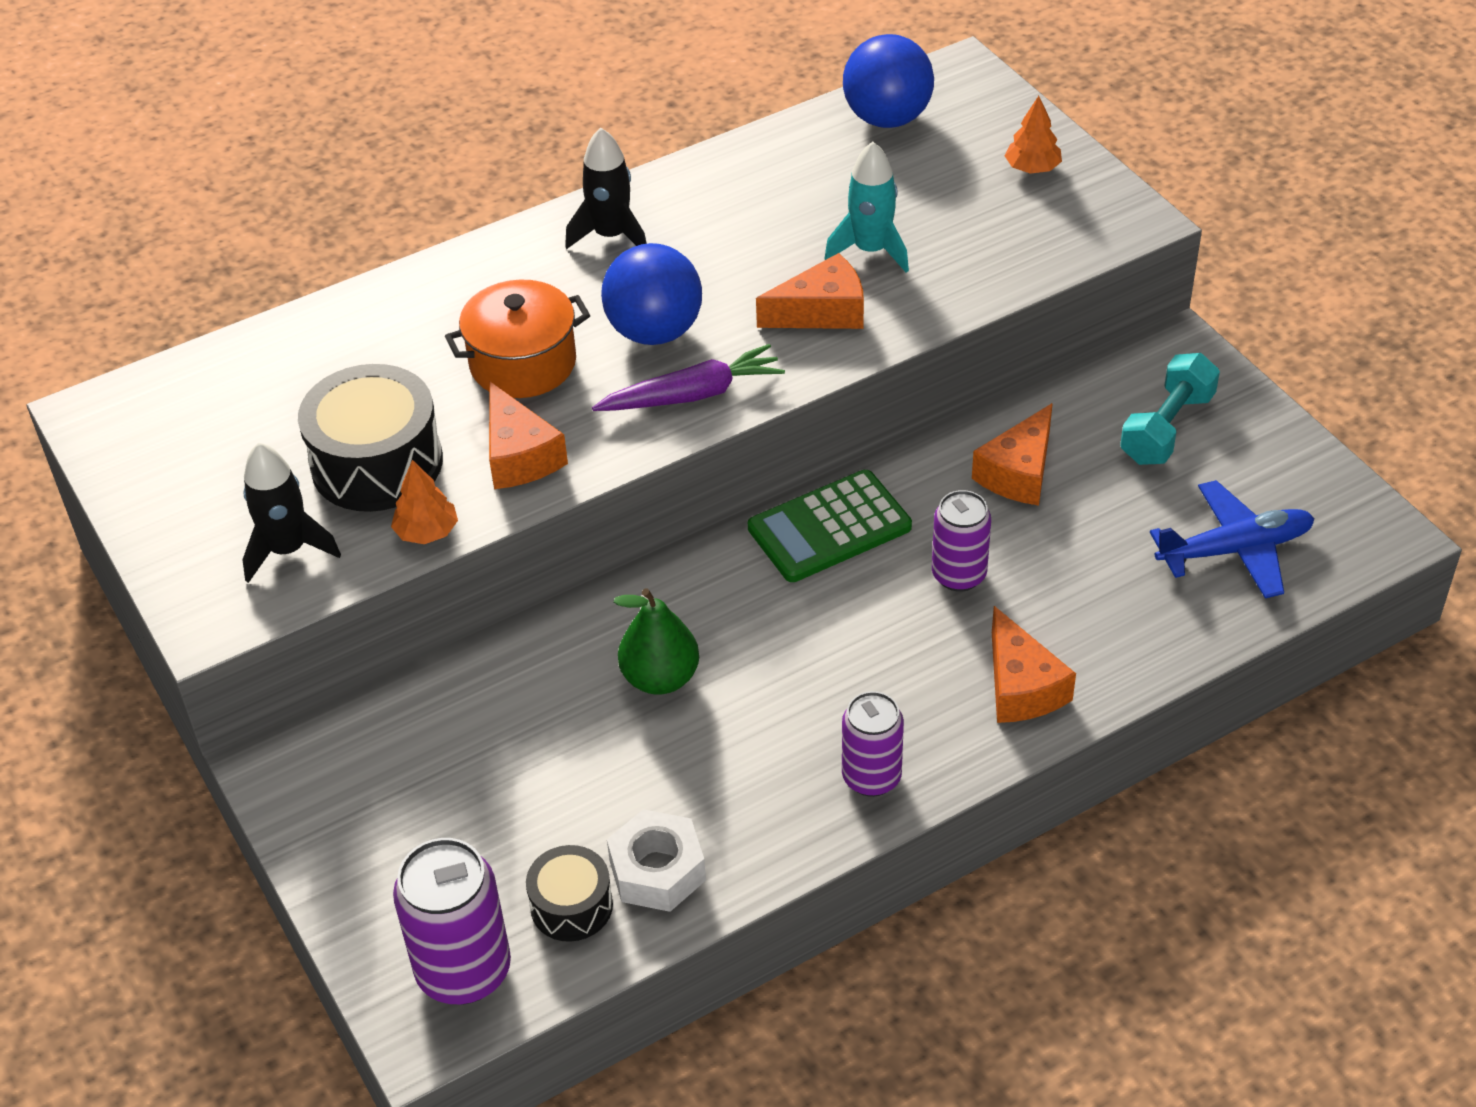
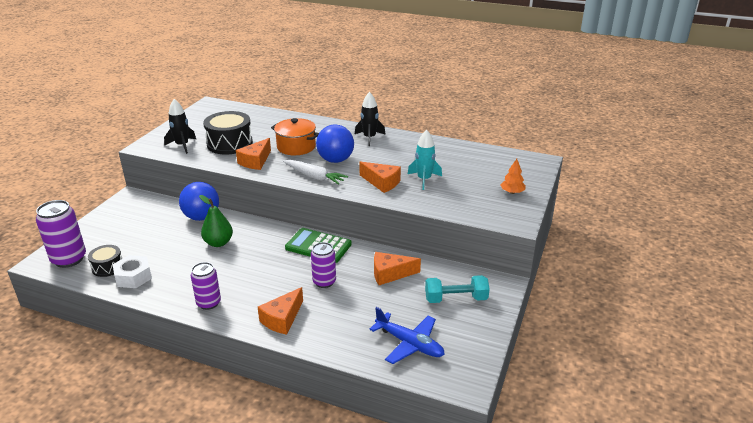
camera: 50 degrees right, 15 degrees down
(427, 532) = (208, 161): orange tree -> none
(692, 395) = (314, 177): purple carrot -> white carrot
(887, 118) = (494, 158): blue ball -> blue ball (202, 217)

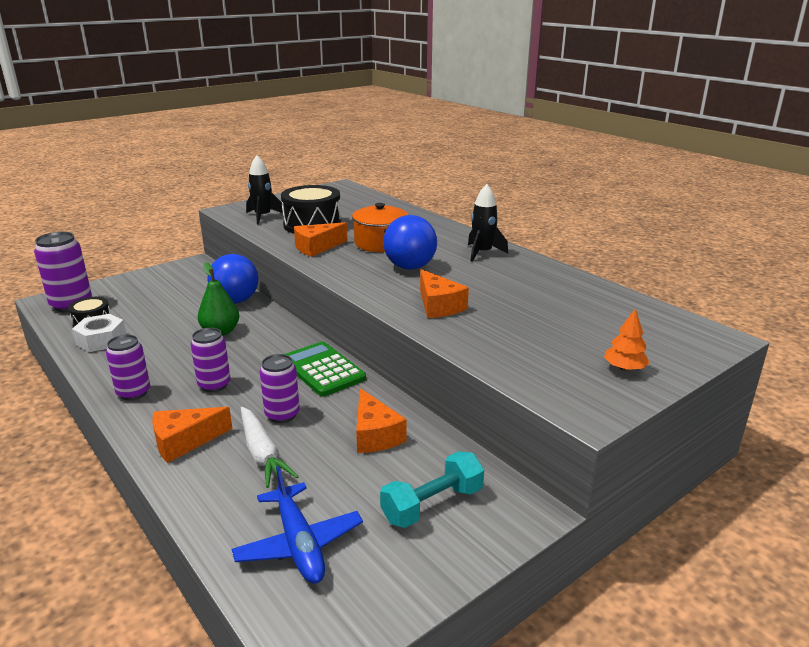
camera: 30 degrees right, 5 degrees down
(258, 279) = (214, 385): none -> purple can
(314, 177) = (362, 278): white carrot -> white carrot (262, 454)
(390, 274) = (375, 434): orange cheese -> orange cheese turned 135 degrees counterclockwise
(424, 179) = (502, 316): turquoise rocket -> none
(456, 299) = (432, 505): turquoise dumbbell -> turquoise dumbbell turned 60 degrees counterclockwise

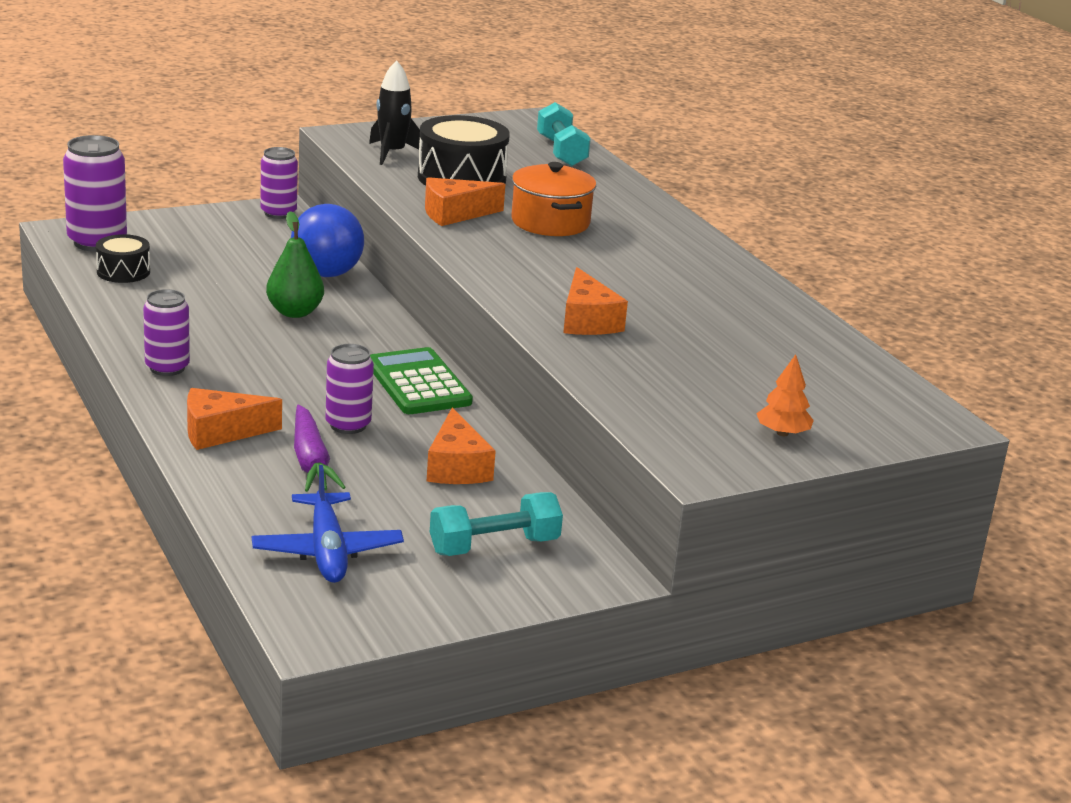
camera: 10 degrees right, 0 degrees up
(101, 340) = (133, 296): white nut -> none
(214, 385) = (271, 376): purple can -> purple can (278, 213)
(262, 454) = (311, 461): white carrot -> purple carrot
(366, 201) = (561, 152): none -> turquoise dumbbell
(410, 267) = (575, 263): blue ball -> none
(482, 253) = (694, 260): black rocket -> none

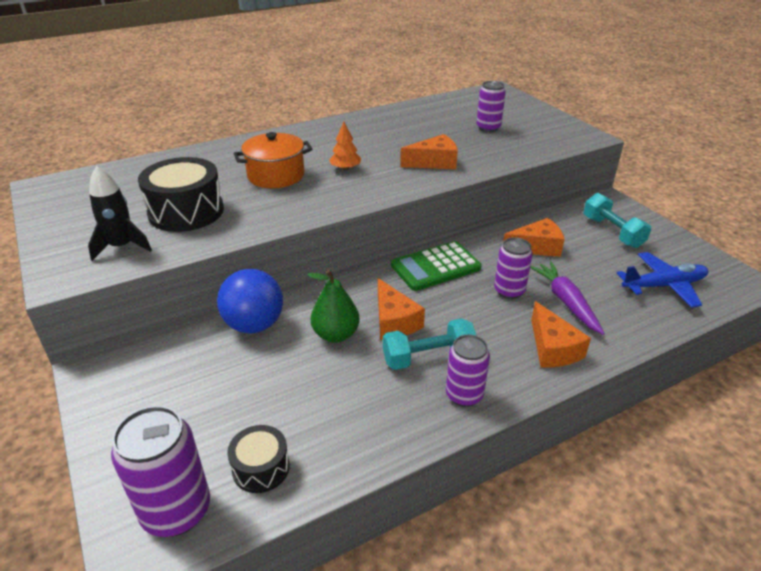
camera: 90 degrees left, 10 degrees up
(278, 213) = (105, 371): purple can -> purple can (488, 128)
(311, 461) = (566, 302): purple carrot -> purple carrot turned 90 degrees counterclockwise
(454, 214) = (266, 211): orange cheese -> orange cheese (394, 321)
(561, 152) = (127, 174): turquoise dumbbell -> turquoise dumbbell (428, 357)
(782, 433) = (535, 119): orange tree -> orange tree (345, 168)

